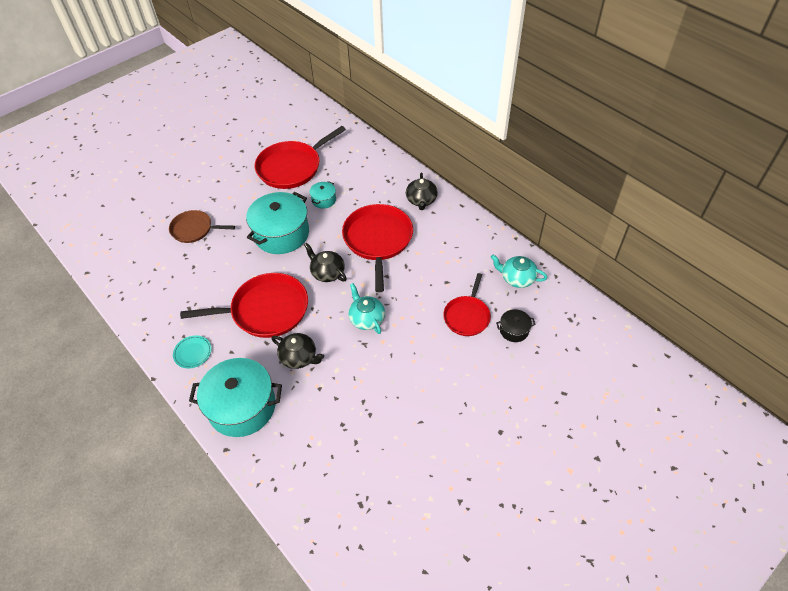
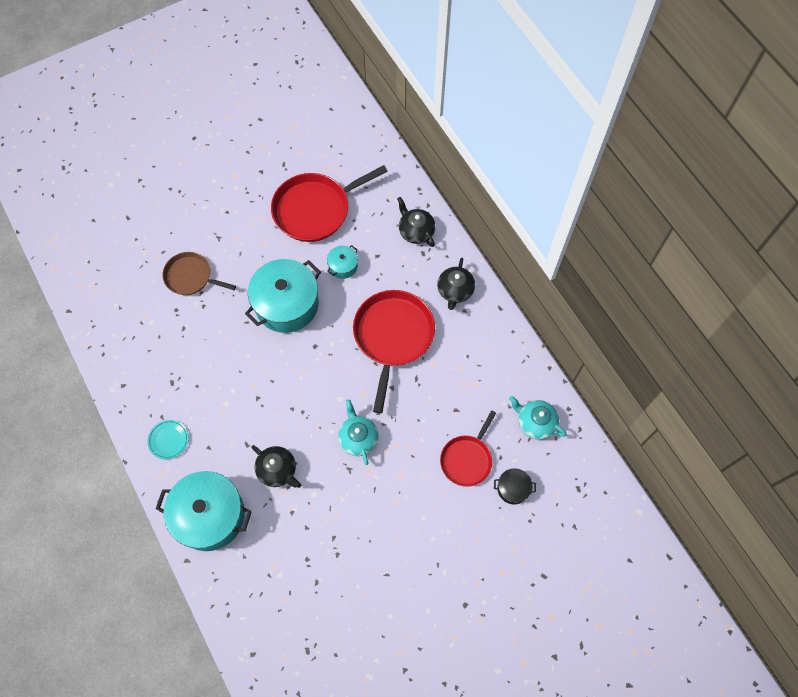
camera: 10 degrees right, 15 degrees up
(266, 310) = (253, 403): red pan -> none
(327, 272) = (328, 368): black teapot -> black teapot (416, 231)

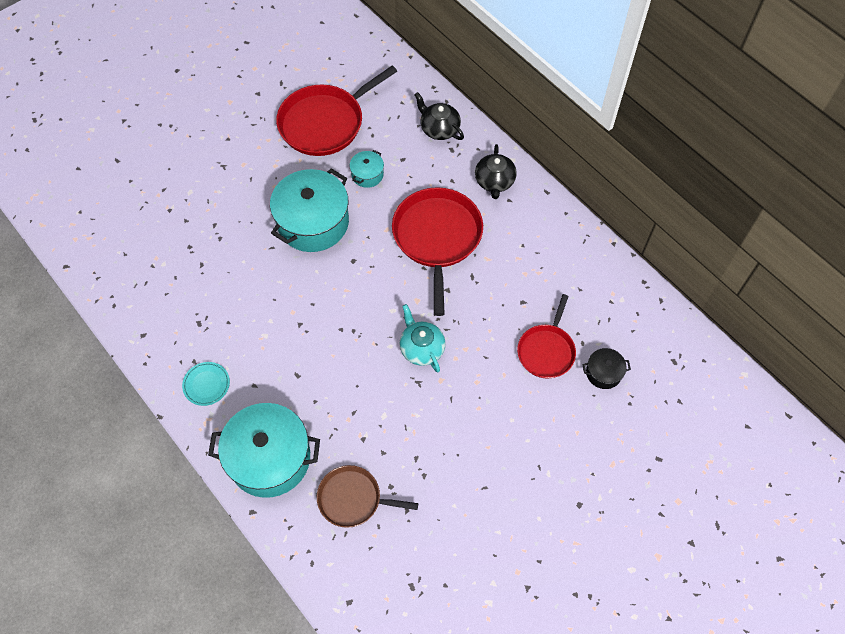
camera: 10 degrees left, 5 degrees down
(191, 277) = (200, 210): brown pan -> brown pan (353, 499)
(277, 470) = (338, 396): black teapot -> none
(535, 422) = (612, 301): turquoise teapot -> none

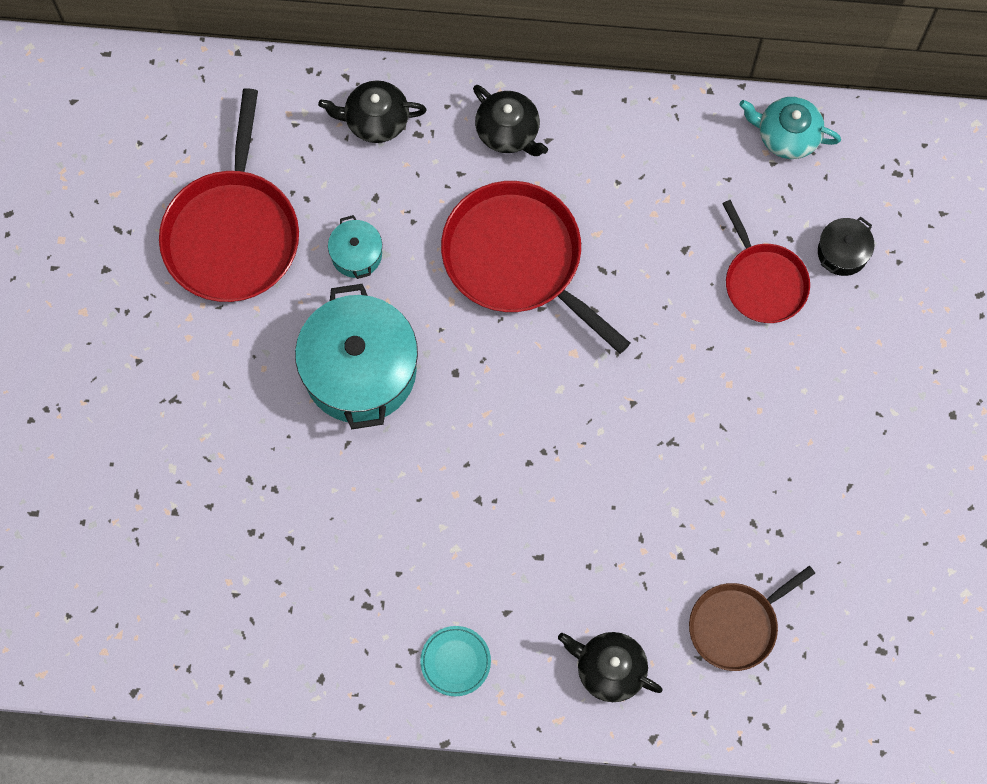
camera: 45 degrees left, 10 degrees up
(270, 458) = (609, 669): turquoise pot -> black teapot
(421, 348) = (635, 402): turquoise teapot -> turquoise teapot (787, 135)

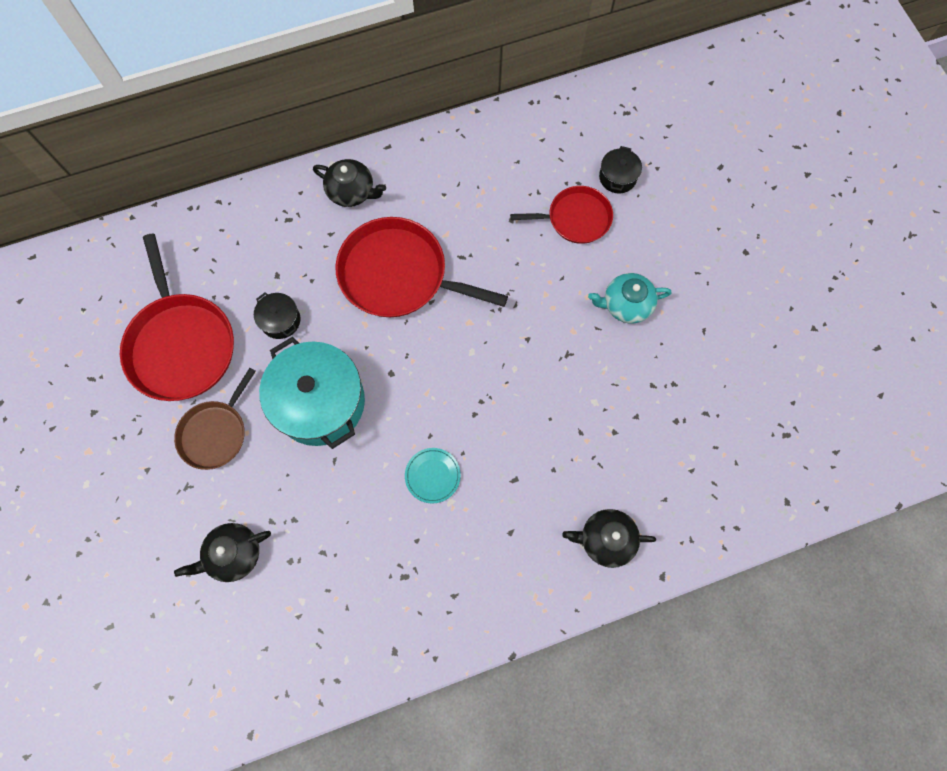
camera: 25 degrees left, 0 degrees up
(356, 254) = (280, 320): turquoise pot -> black pot
(375, 120) = (253, 222): black teapot -> black teapot (233, 554)
(455, 661) = (490, 588): turquoise plate -> turquoise plate (432, 476)
(736, 625) = (679, 463): brown pan -> brown pan (215, 433)
(763, 282) = (575, 218): red pan -> red pan turned 45 degrees counterclockwise
(787, 135) = (542, 118): turquoise teapot -> turquoise teapot (626, 304)

